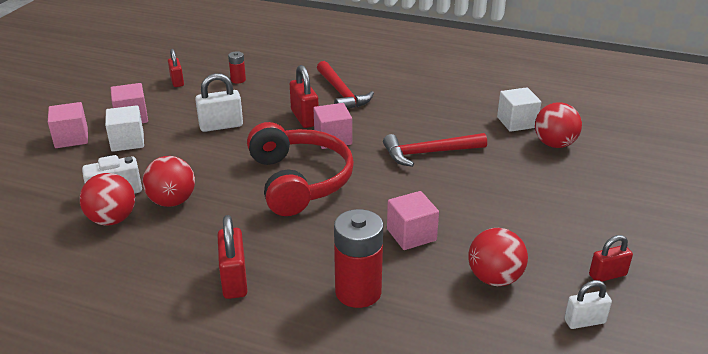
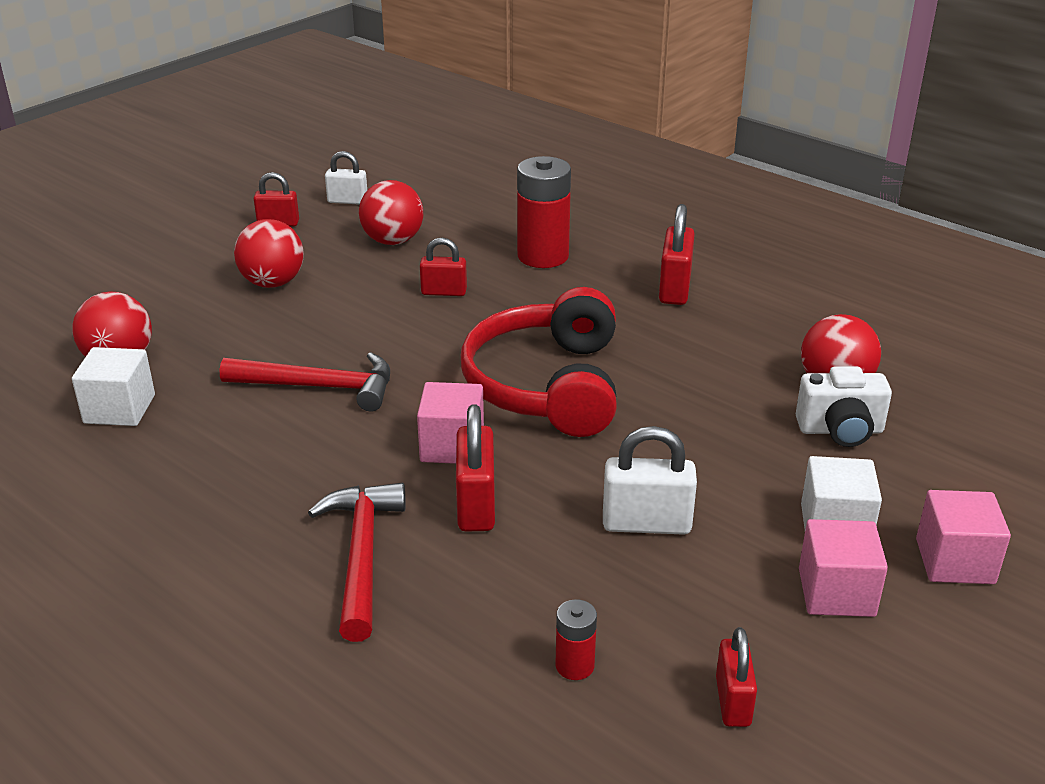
camera: 160 degrees left, 0 degrees up
(172, 201) = (747, 393): red ball -> red ball (272, 283)
(411, 235) = (444, 292): pink cube -> red padlock

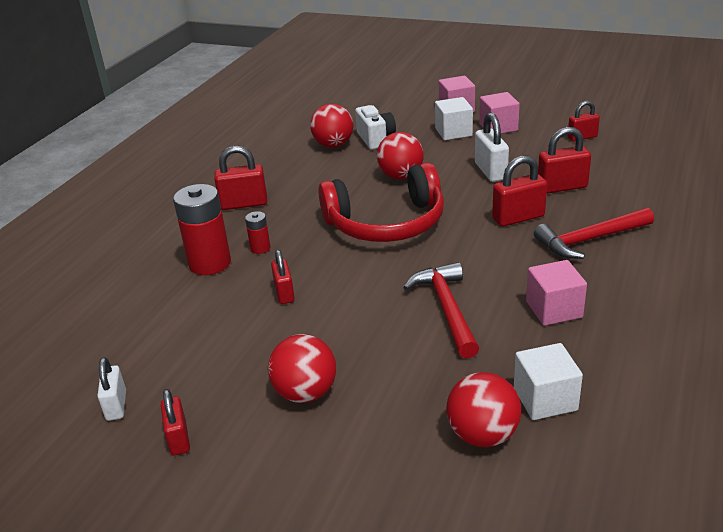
camera: 105 degrees left, 0 degrees up
(393, 241) = (202, 346): red ball -> red ball (401, 176)
(452, 446) = (472, 239): pink cube -> pink cube (554, 309)
(540, 588) = (562, 187): none -> red padlock
(574, 666) = (600, 170): red battery -> red battery (260, 248)

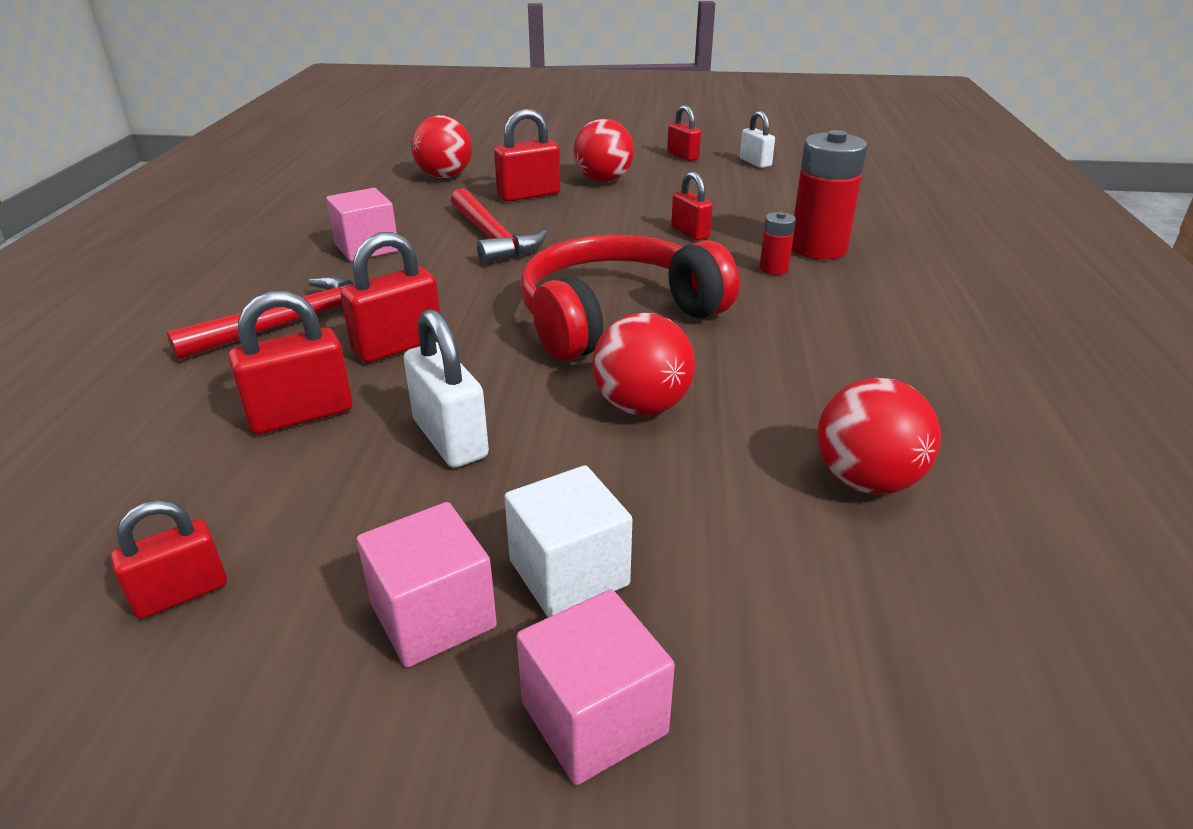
camera: 160 degrees right, 0 degrees up
(244, 204) = (882, 322): red padlock -> red padlock (529, 195)
(376, 139) = (774, 515): white camera -> none
(545, 399) = (390, 195): white cube -> none

